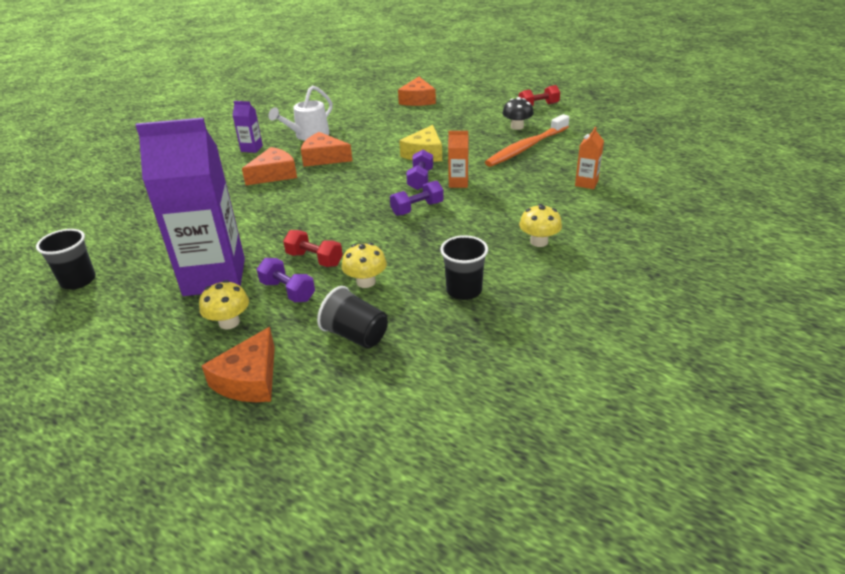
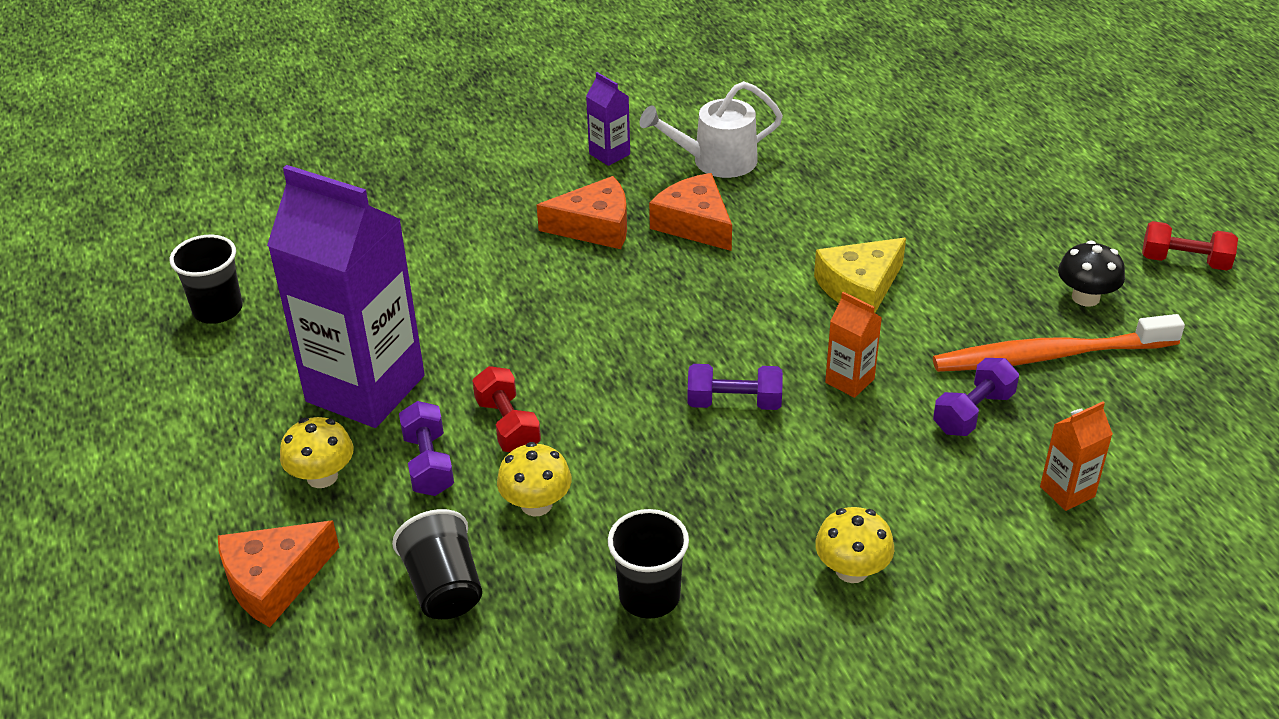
camera: 35 degrees right, 5 degrees up
(418, 100) = (972, 150): orange cheese -> none
(420, 179) = (797, 343): purple dumbbell -> purple dumbbell (973, 412)

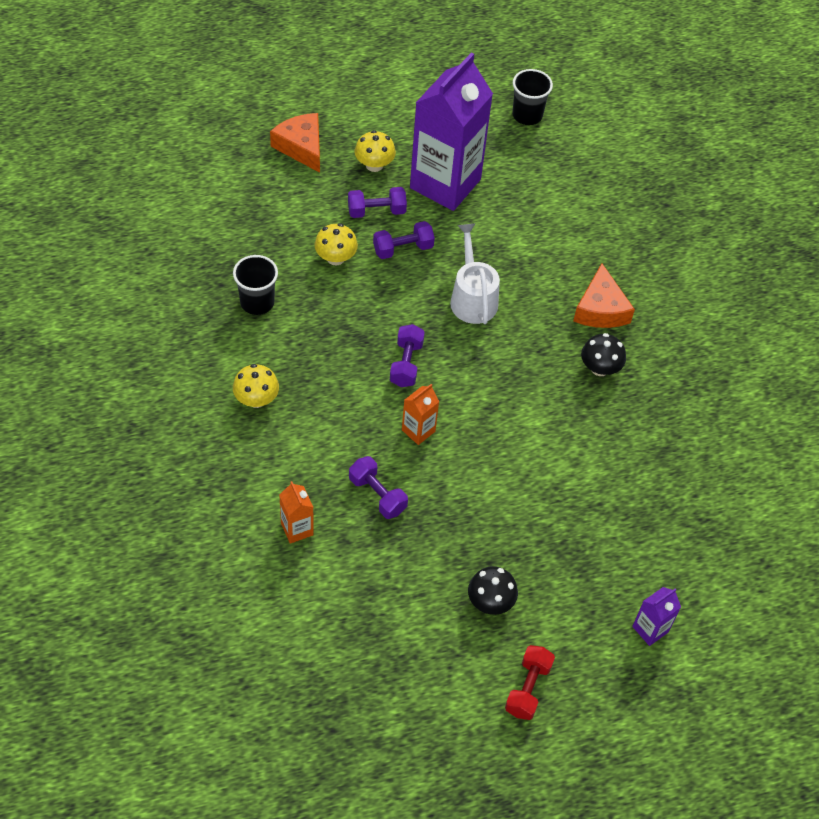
camera: 90 degrees right, 15 degrees up
(444, 587) = (282, 215): black cup -> none
(508, 425) = (403, 248): red dumbbell -> purple dumbbell
(609, 154) = (692, 326): purple carton -> purple carton (650, 629)
(694, 224) = (600, 368): orange cheese -> black mushroom
(716, 161) = (681, 393): white watering can -> white watering can (472, 298)
(860, 287) = (516, 457): yellow cheese -> none
(1049, 356) = (428, 557): orange toothbrush -> none

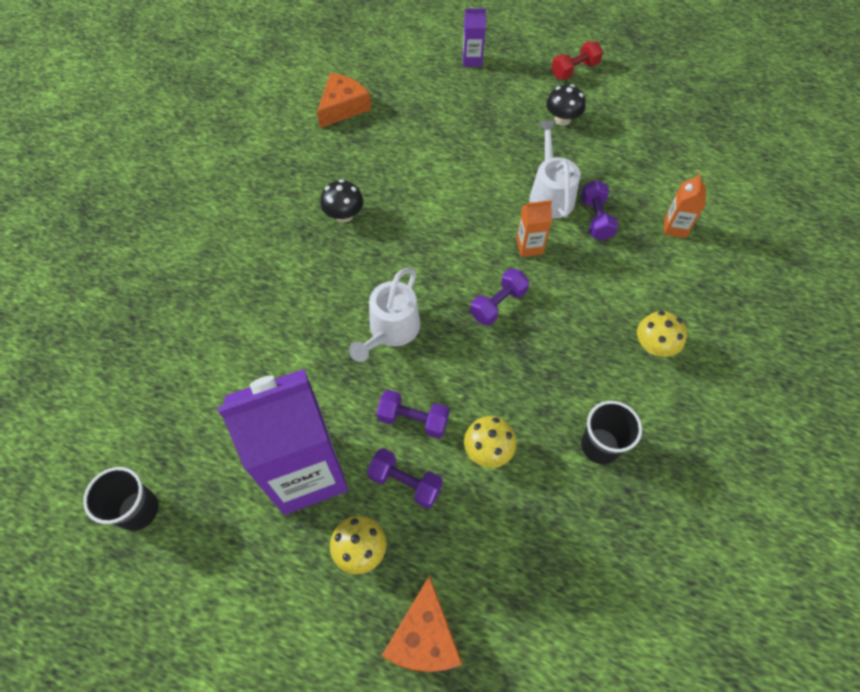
camera: 140 degrees left, 5 degrees up
(437, 497) = (550, 195): none -> white watering can
(600, 309) = (294, 259): orange cheese -> orange cheese (343, 107)

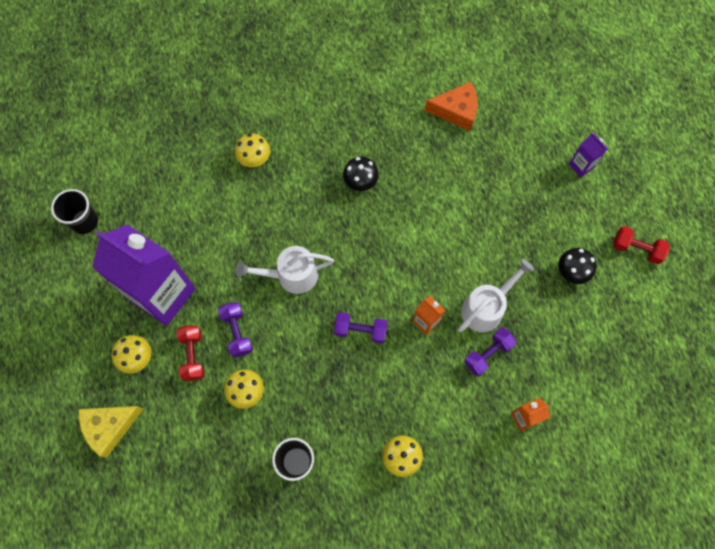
camera: 55 degrees right, 10 degrees up
(233, 288) = (254, 159): none -> yellow mushroom
(405, 483) = (193, 355): purple dumbbell -> red dumbbell
(424, 637) = (110, 427): orange cheese -> yellow cheese

